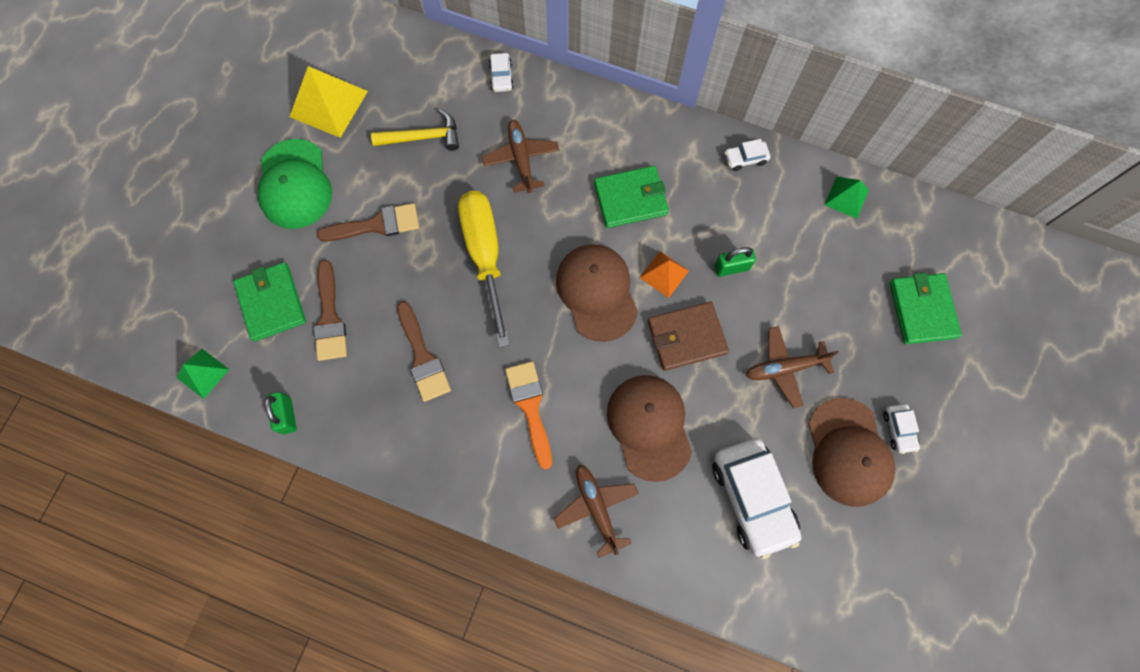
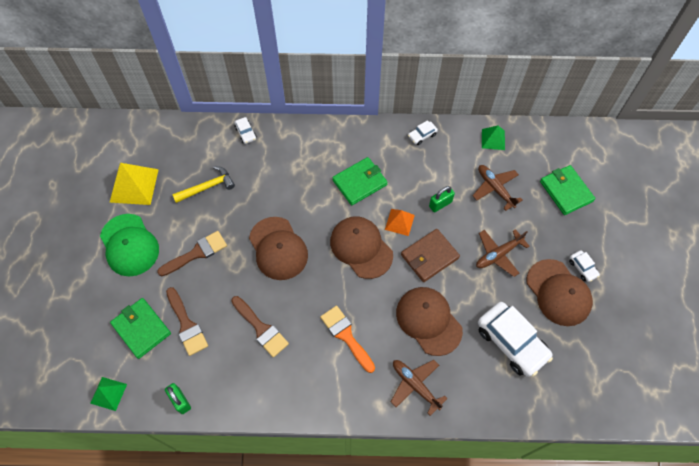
camera: 20 degrees left, 10 degrees down
(485, 255) = (278, 248): yellow screwdriver -> brown cap
(521, 159) = (278, 180): brown plane -> brown plane (495, 188)

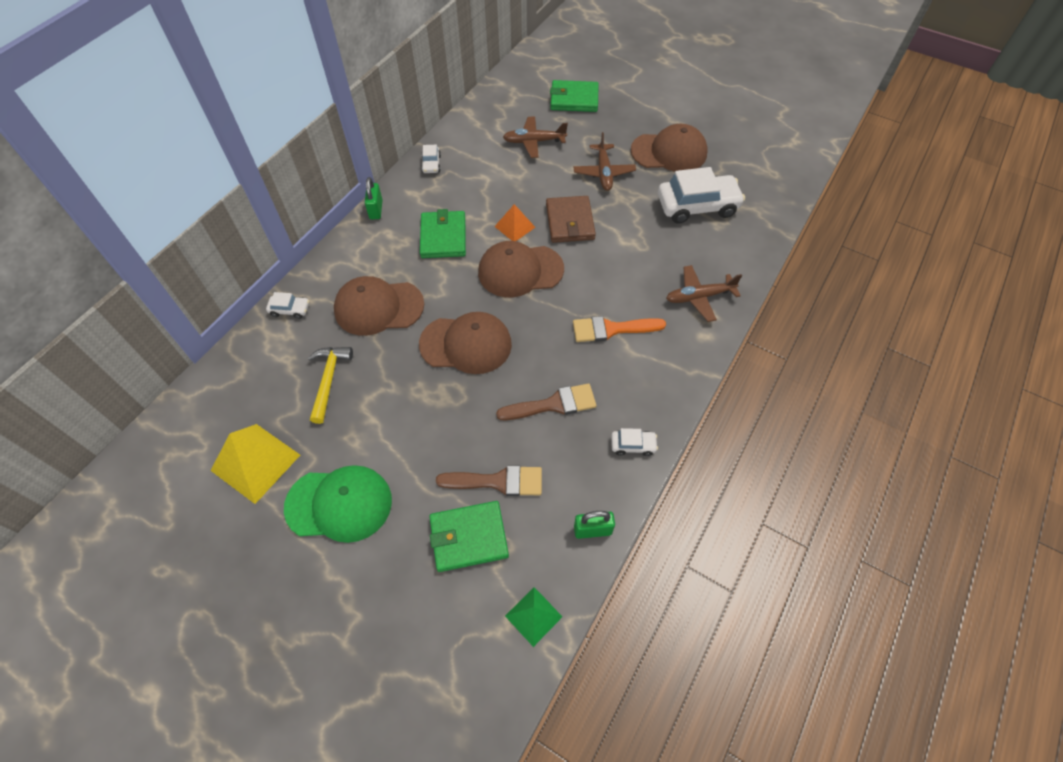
camera: 60 degrees left, 5 degrees down
(196, 253) = (410, 430): brown brush -> none
(428, 321) = (638, 255): brown cap -> brown cap (378, 307)
(440, 204) = (519, 187): green padlock -> green padlock (376, 210)
(493, 139) = (481, 118): green pyramid -> none
(582, 268) = (656, 126): white car -> white car (633, 445)

